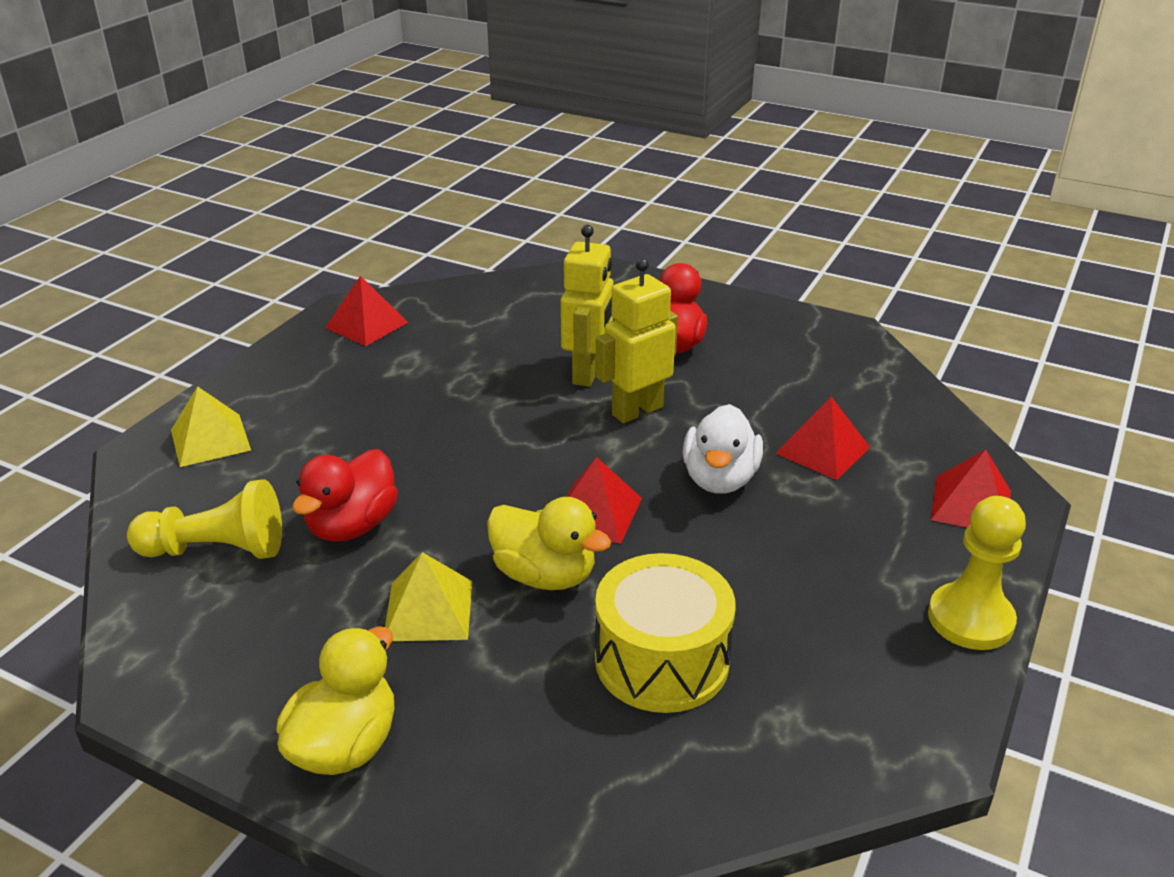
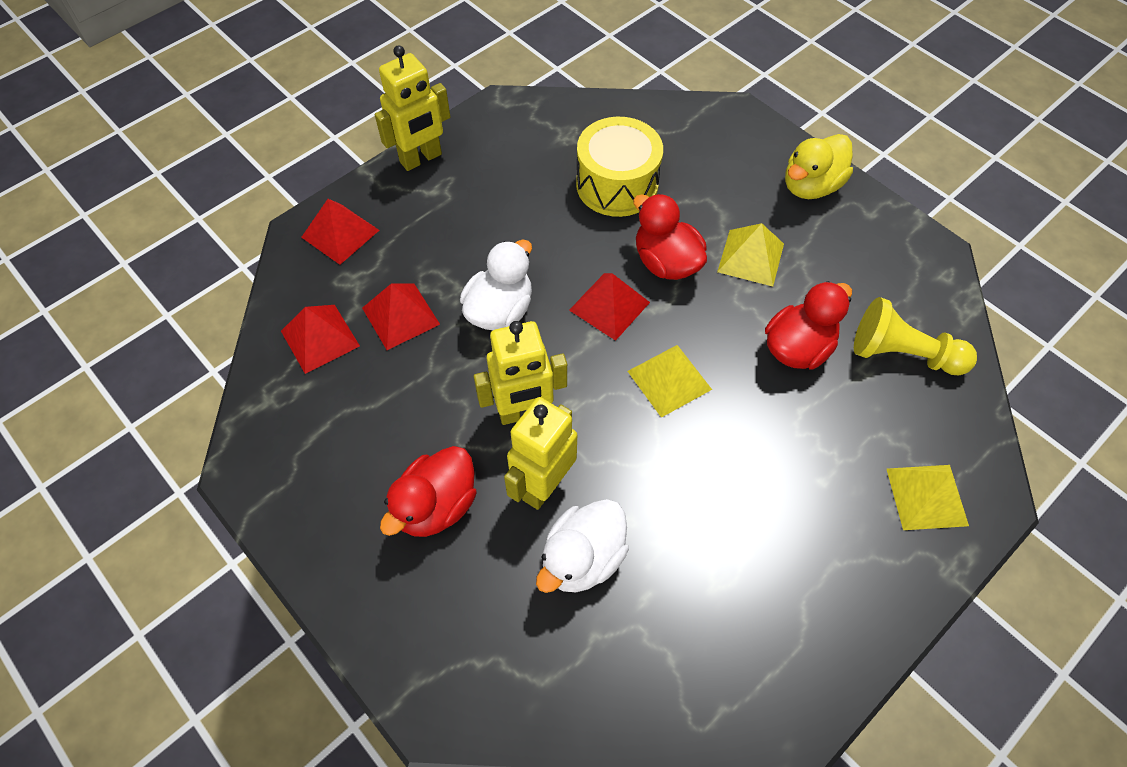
camera: 160 degrees left, 25 degrees up
(367, 325) = (761, 671): red pyramid -> red pyramid (320, 338)
(498, 465) = (669, 380): none -> yellow pyramid
(531, 344) = (582, 558): none -> white duck
(545, 575) = (666, 262): yellow duck -> red duck
(970, 619) = (421, 159): yellow pawn -> yellow robot

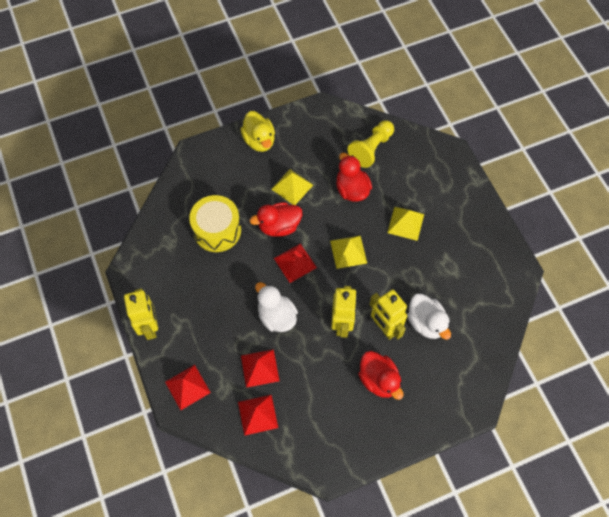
camera: 70 degrees left, 5 degrees up
(926, 496) = (442, 174): yellow pyramid -> yellow pyramid (405, 223)

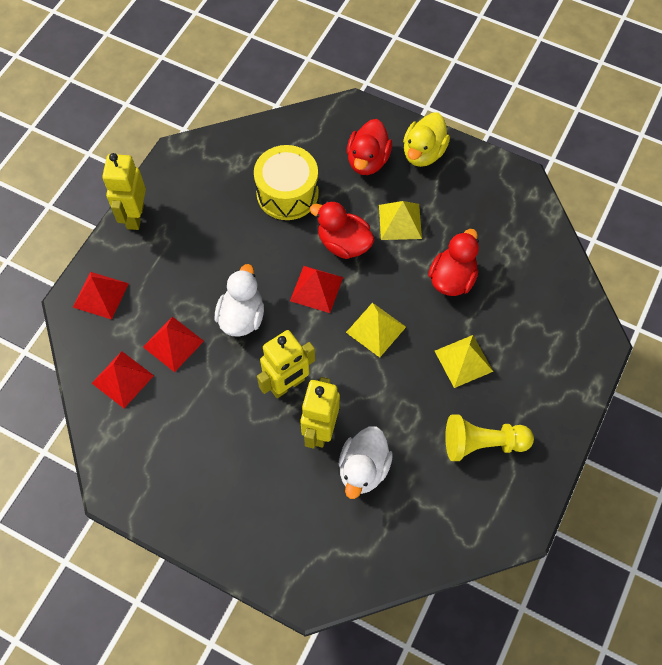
camera: 50 degrees right, 0 degrees up
(150, 327) = (135, 216): yellow robot -> yellow robot turned 150 degrees clockwise
(371, 149) = (520, 261): yellow pawn -> yellow pawn (482, 443)
(379, 380) = (255, 468): red duck -> red duck (367, 160)

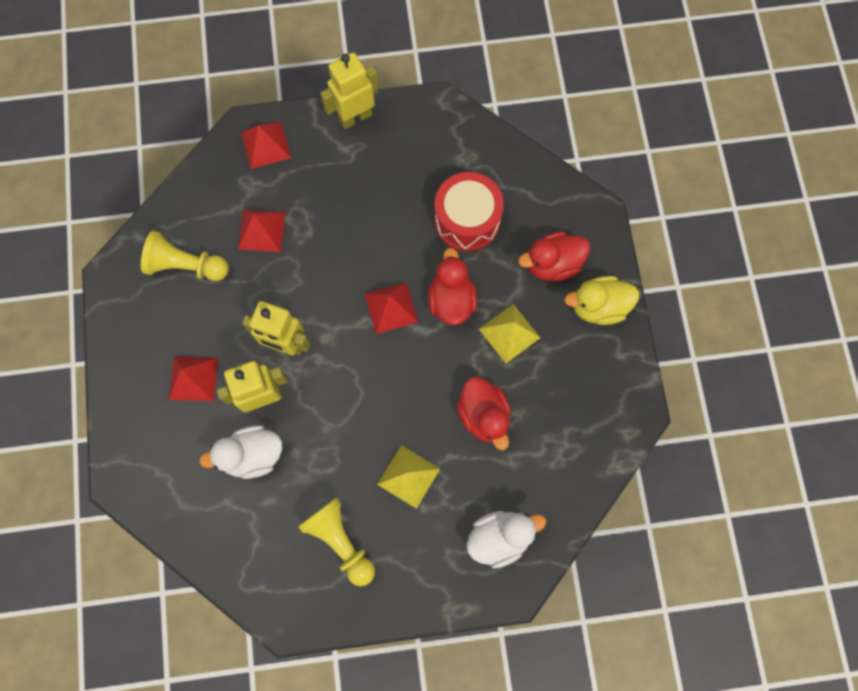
camera: 55 degrees right, 10 degrees up
(122, 379) = (205, 215): red pyramid -> red pyramid (193, 378)
(155, 422) = (186, 266): none -> yellow pawn
(242, 317) = (322, 266): white duck -> white duck (499, 537)
(287, 193) = (467, 220): yellow drum -> red drum
(376, 329) = (387, 382): yellow pyramid -> none
(452, 278) = (483, 415): red duck -> red duck turned 75 degrees clockwise

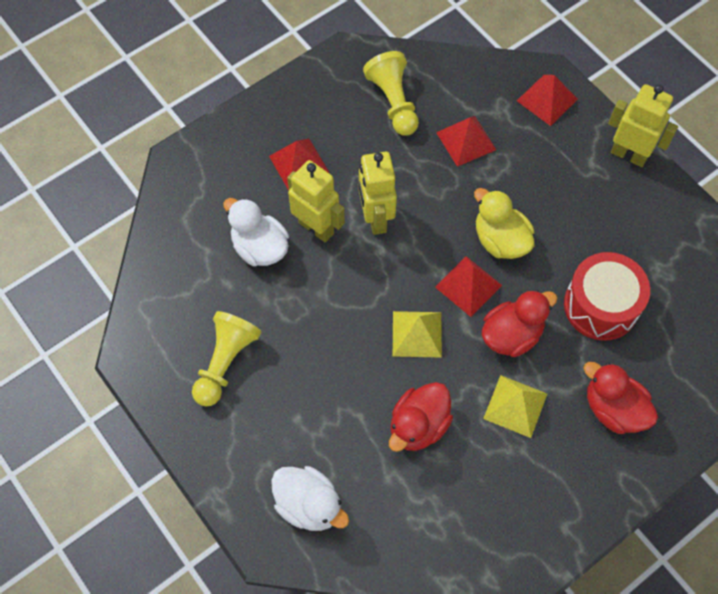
camera: 60 degrees right, 10 degrees down
(408, 476) = (319, 389): yellow pyramid -> yellow pyramid (417, 334)
(598, 307) = (601, 478): yellow duck -> yellow duck (500, 240)

